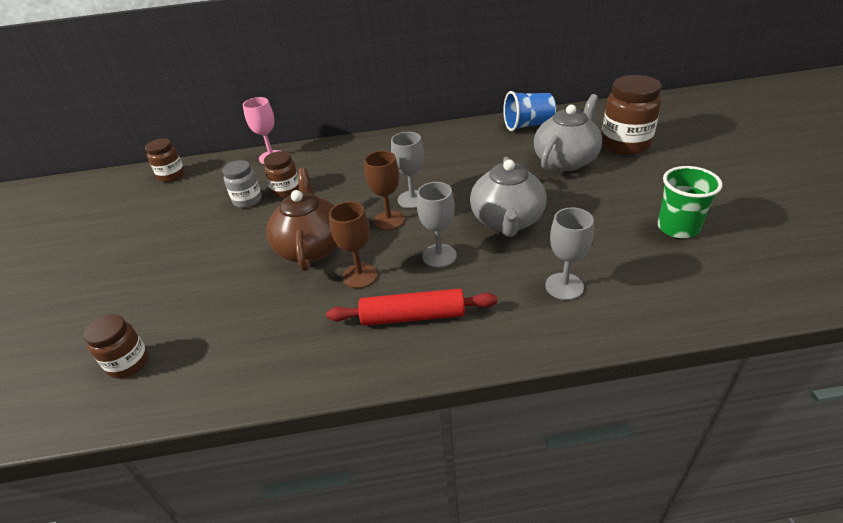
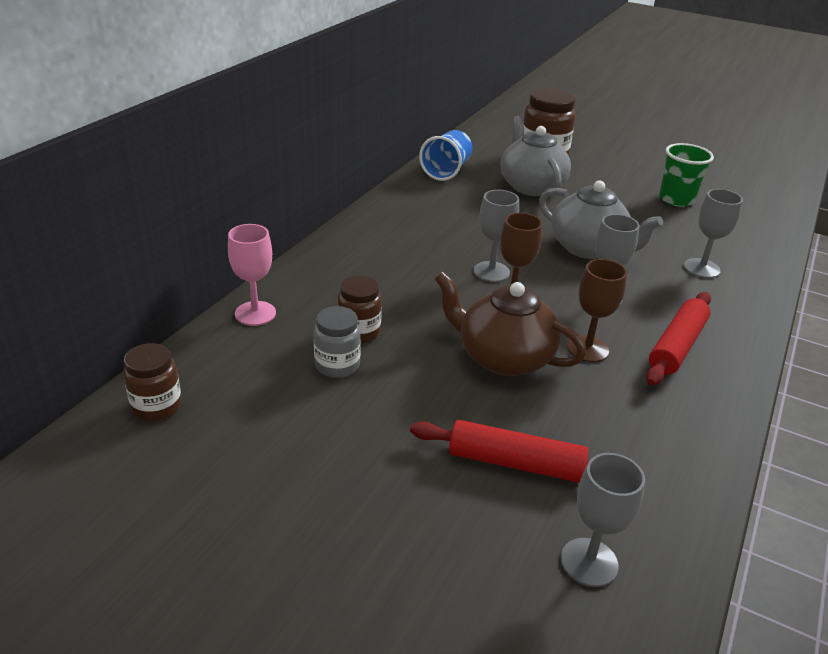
camera: 60 degrees left, 5 degrees down
(129, 363) = (589, 562): brown jar -> grey goblet
(204, 297) = (515, 463): none -> red rolling pin

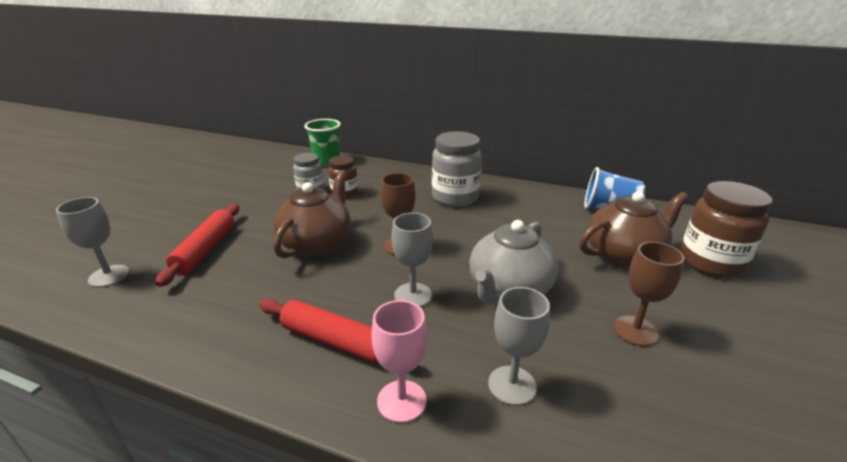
camera: 85 degrees right, 5 degrees down
(157, 406) = (281, 156): brown jar -> none
(255, 313) = (359, 165): pink goblet -> pink goblet (401, 401)
(398, 247) = (455, 197): none -> grey jar
(491, 272) = (436, 236): grey goblet -> none
(531, 186) = (624, 255): grey teapot -> brown teapot
(587, 349) = (329, 283): brown goblet -> brown goblet (635, 331)
(676, 199) = (714, 382): green cup -> green cup (326, 161)

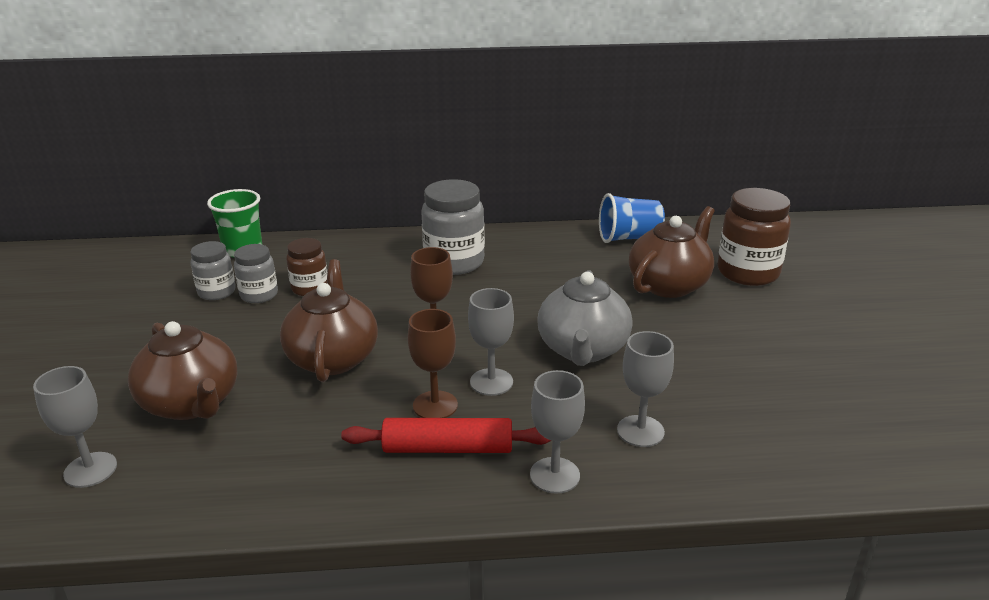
camera: 25 degrees left, 0 degrees up
(205, 249) = (191, 403): red rolling pin -> brown teapot
(288, 182) = (217, 292): none -> grey jar
(401, 401) = (554, 475): pink goblet -> grey goblet
(635, 331) = (715, 354): brown goblet -> brown goblet (435, 405)

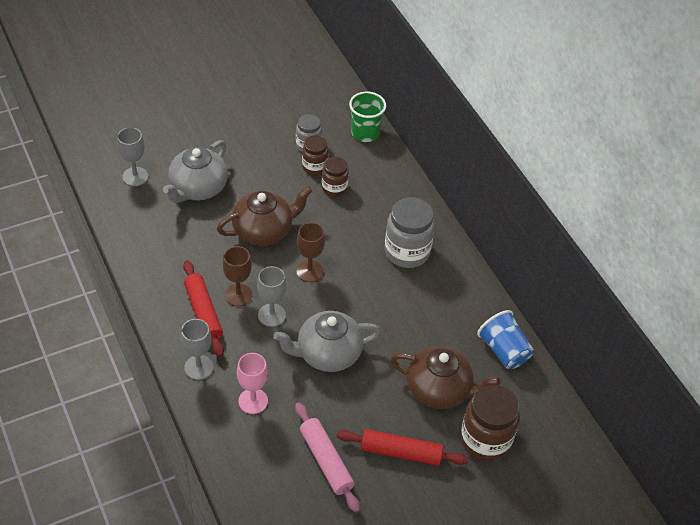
camera: 65 degrees right, 20 degrees up
(191, 403) = (198, 188): brown teapot -> grey teapot
(259, 295) = (314, 167): grey jar -> brown jar
(640, 431) = (253, 401): grey goblet -> pink goblet
(756, 328) = (401, 452): none -> red rolling pin
(760, 387) = (326, 461): none -> pink rolling pin

